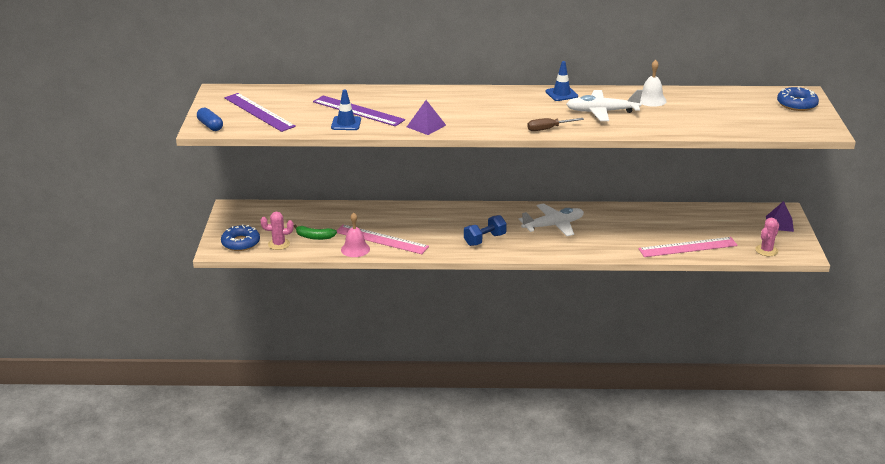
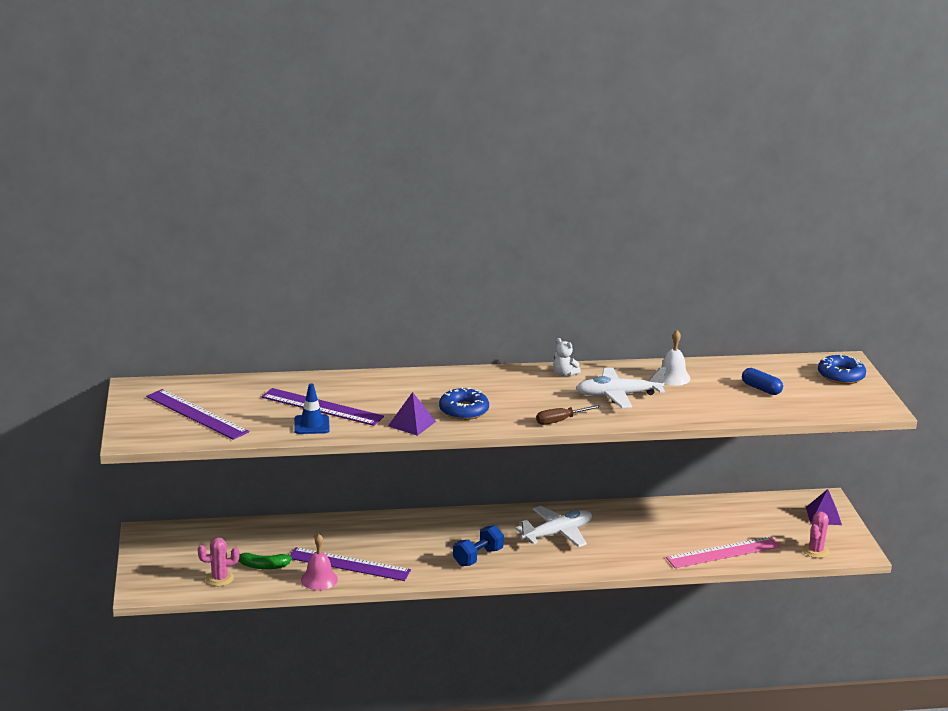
camera: 10 degrees left, 5 degrees down
(210, 126) = (140, 436): blue capsule -> blue capsule (761, 389)
(241, 243) = (170, 580): blue donut -> blue donut (463, 410)
(381, 239) = (349, 564): pink ruler -> purple ruler
(561, 94) = (564, 374): blue traffic cone -> white teddy bear

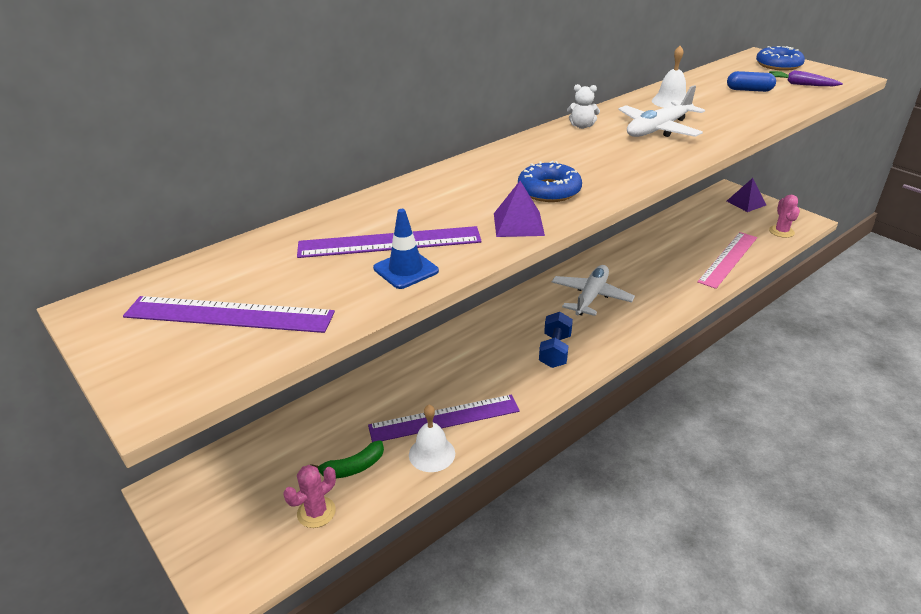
camera: 30 degrees left, 10 degrees up
(319, 579) = (432, 454): pink bell -> white bell
(560, 421) = (653, 168): brown screwdriver -> none
(819, 399) = (800, 84): none -> purple carrot

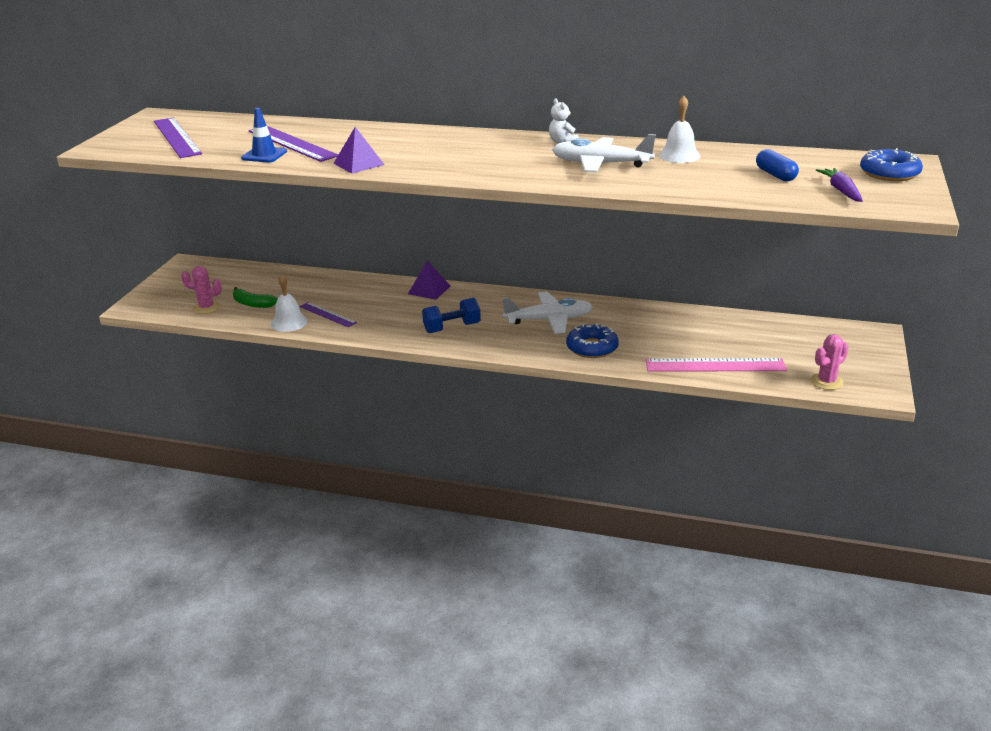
camera: 55 degrees right, 5 degrees down
(444, 418) = (327, 314): purple ruler -> purple ruler, size x0.58
(549, 190) = (423, 159): blue donut -> blue donut (592, 347)
(746, 203) = (861, 349): purple pyramid -> purple pyramid (429, 290)

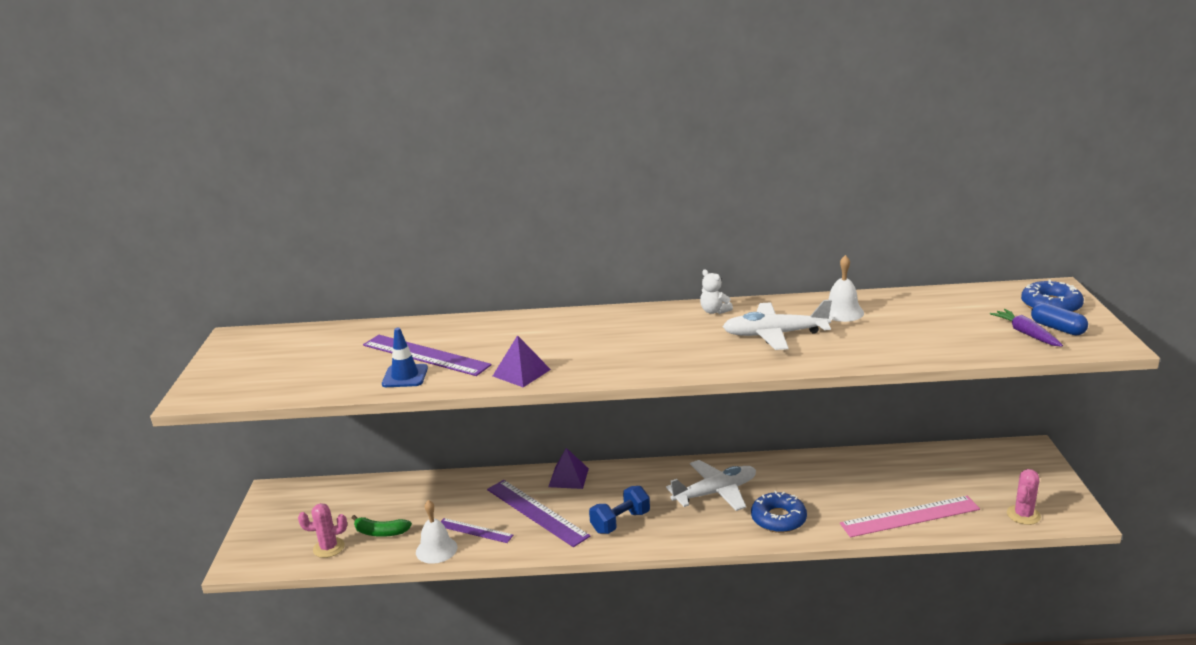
camera: 15 degrees left, 5 degrees down
(177, 137) = (283, 366): purple ruler -> purple ruler (537, 512)
(775, 175) = (951, 323): blue capsule -> blue capsule (1057, 328)

